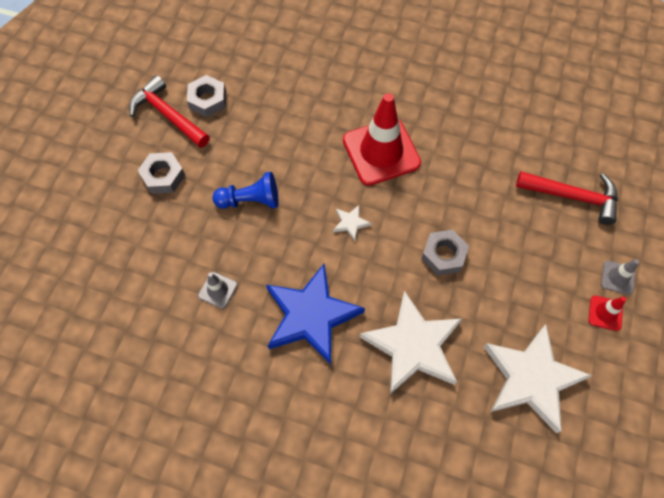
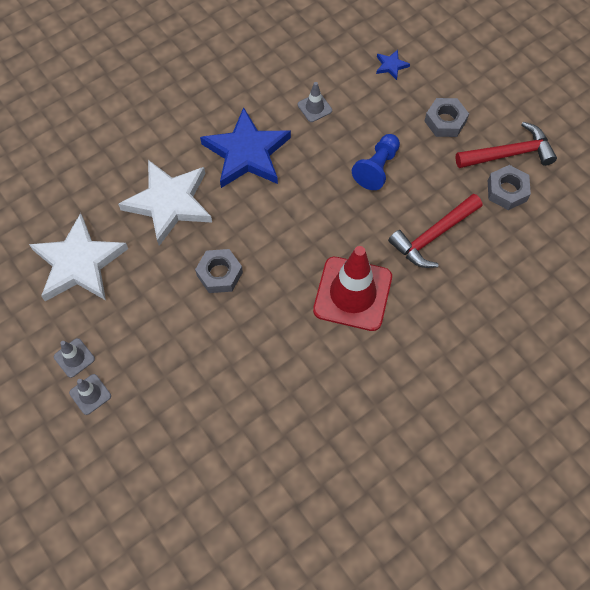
camera: 125 degrees right, 0 degrees up
(123, 254) = (391, 66): none -> blue star
(350, 223) = (301, 225): white star -> none
(572, 197) = (186, 422): red hammer -> red hammer (433, 235)
(605, 313) = (74, 358): red traffic cone -> grey traffic cone

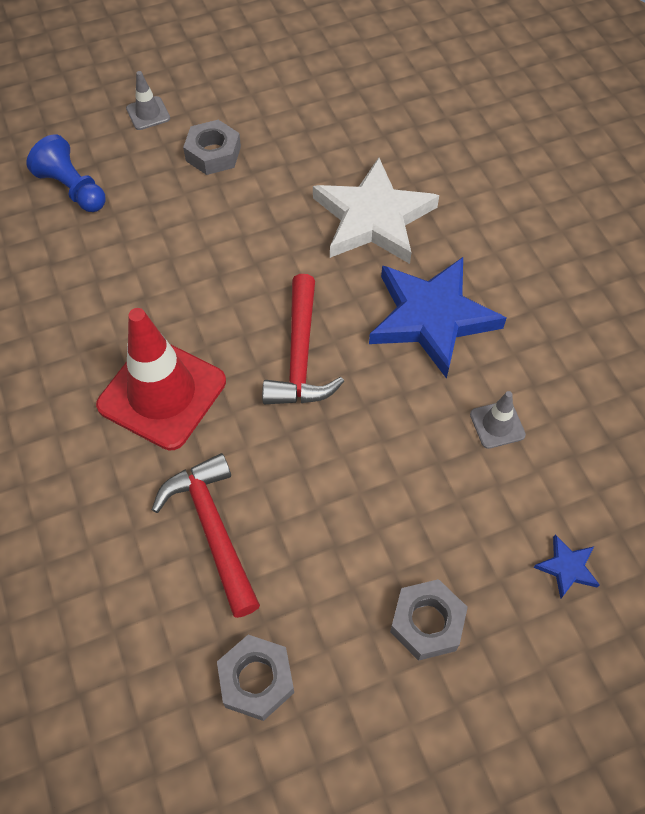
camera: 105 degrees right, 5 degrees down
(74, 358) = (197, 106): grey traffic cone -> none
(79, 263) = (315, 123): white star -> none
(219, 274) = (250, 251): grey nut -> grey nut (213, 154)
(377, 168) = (360, 483): blue pawn -> blue pawn (73, 189)
(509, 154) = (330, 714): red hammer -> red hammer (300, 355)

